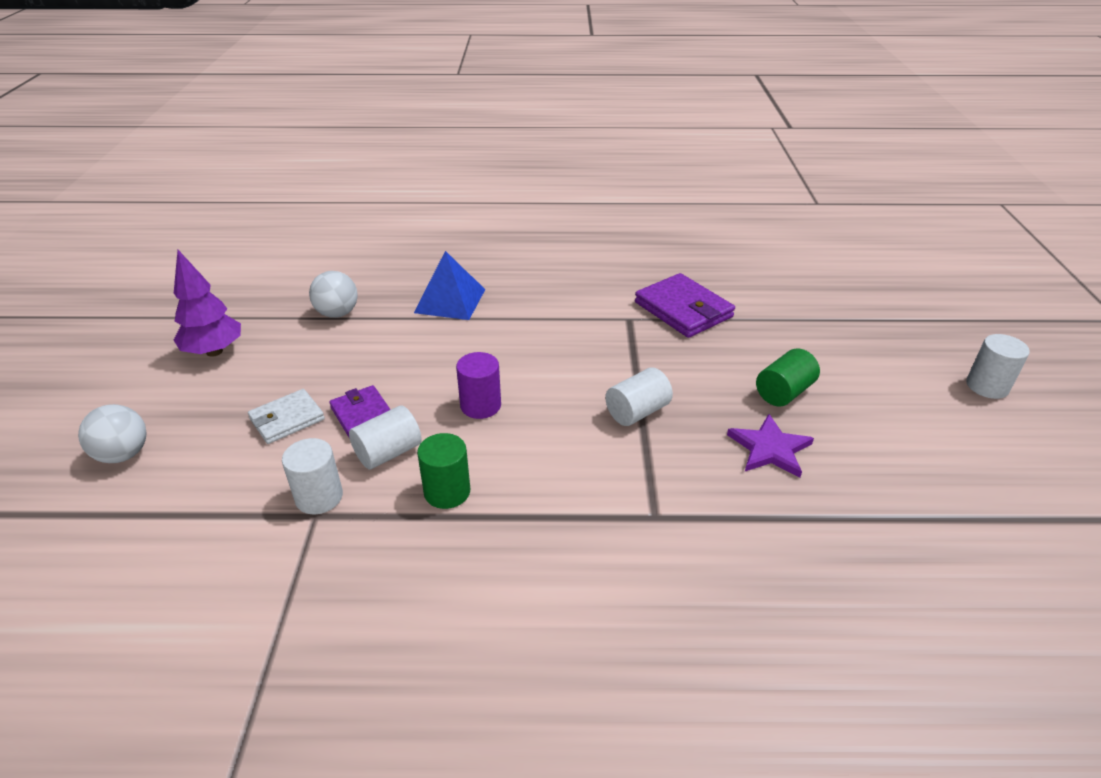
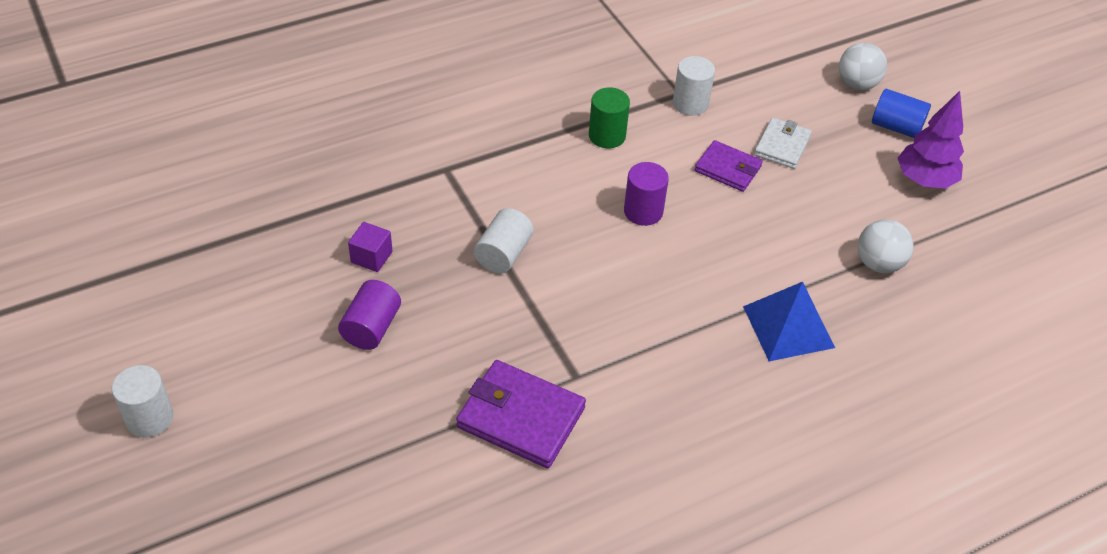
camera: 150 degrees right, 10 degrees up
(162, 400) = (896, 127): none -> blue cylinder
(388, 452) = (677, 148): white cylinder -> none
(769, 449) = (371, 257): purple star -> purple cube
(783, 392) = (371, 328): green cylinder -> purple cylinder

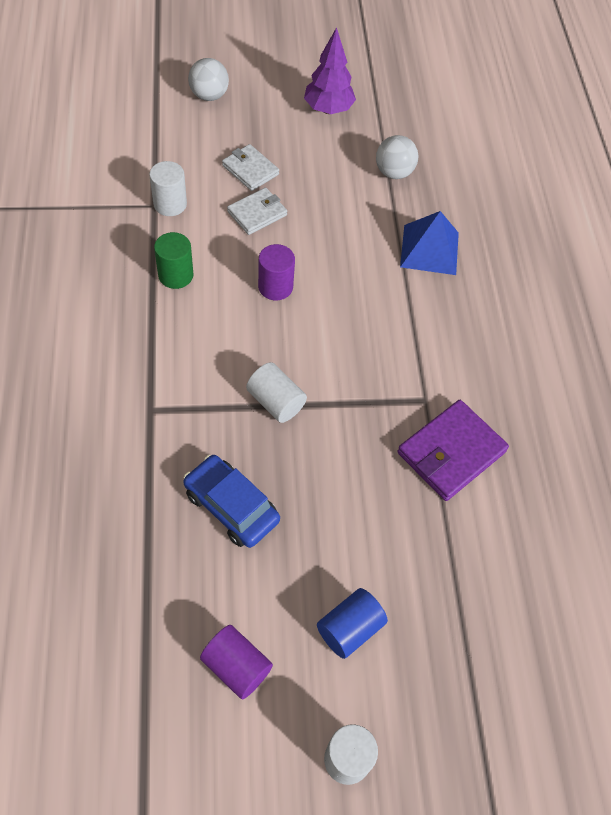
camera: 70 degrees left, 10 degrees up
(371, 257) = (231, 506): purple cube -> blue car
(371, 328) = (315, 533): purple cylinder -> purple cylinder (236, 667)
(728, 169) = (257, 213): purple wallet -> white wallet
(896, 127) = (267, 97): blue cylinder -> blue cylinder (349, 629)

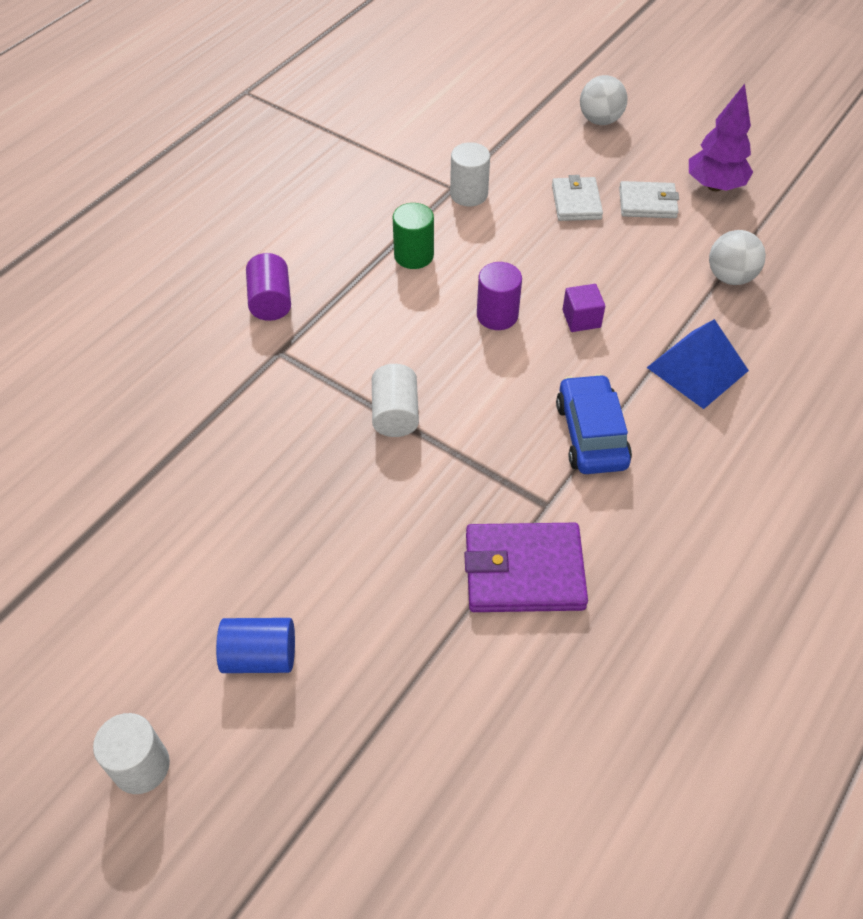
camera: 45 degrees right, 5 degrees down
(231, 506) = (265, 476): blue car -> blue car (591, 434)
(236, 667) = (133, 611): purple cylinder -> purple cylinder (271, 301)
(257, 213) = (544, 243): white wallet -> white wallet (647, 203)
(331, 256) = (581, 319): none -> purple cube

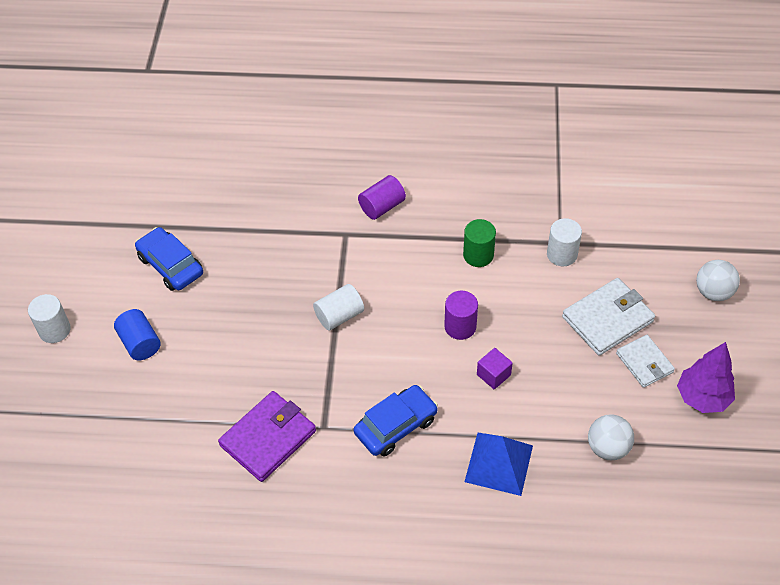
camera: 60 degrees right, 0 degrees up
(159, 559) = (170, 265): none -> blue car
(524, 571) = (268, 438): purple wallet -> purple wallet turned 75 degrees clockwise
(576, 202) = (607, 319): white wallet -> white wallet, size x1.58

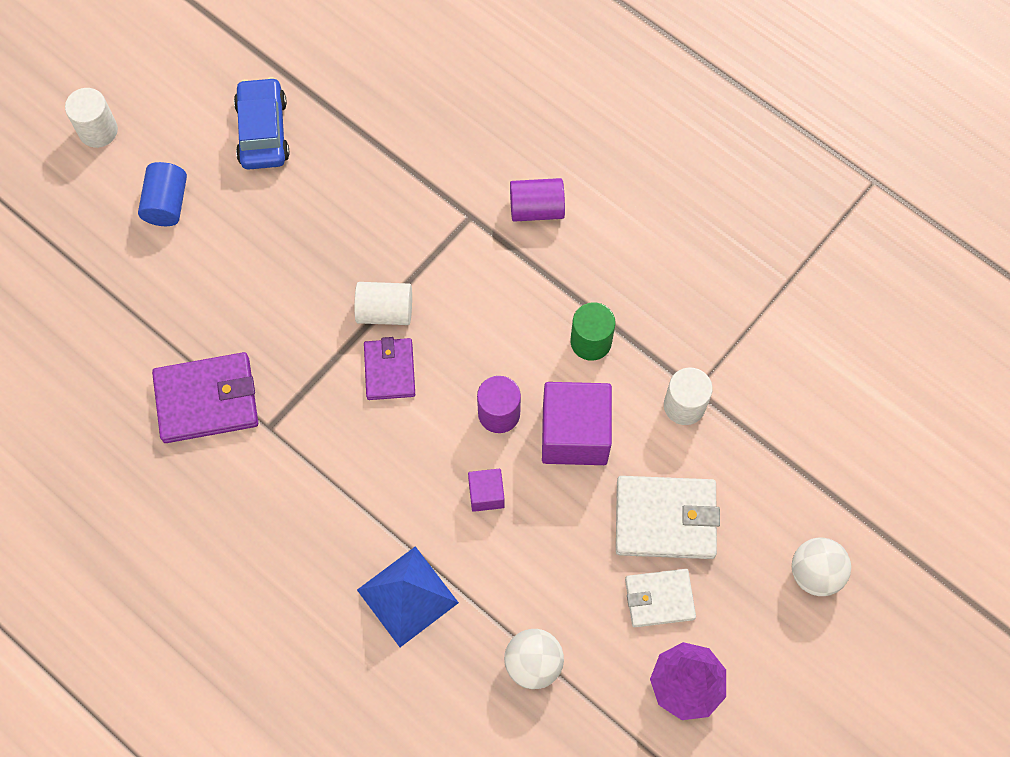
camera: 35 degrees right, 15 degrees up
(372, 346) = (389, 370): none -> purple wallet
(396, 426) = (340, 478): blue car -> none
(514, 309) = (574, 434): none -> purple cube
(644, 363) = (659, 599): white wallet -> white wallet turned 75 degrees clockwise

